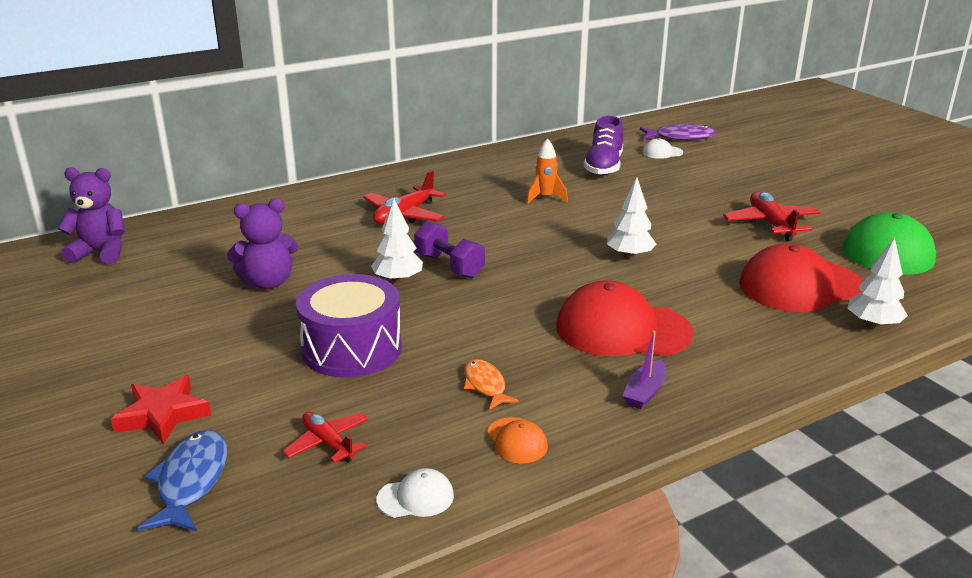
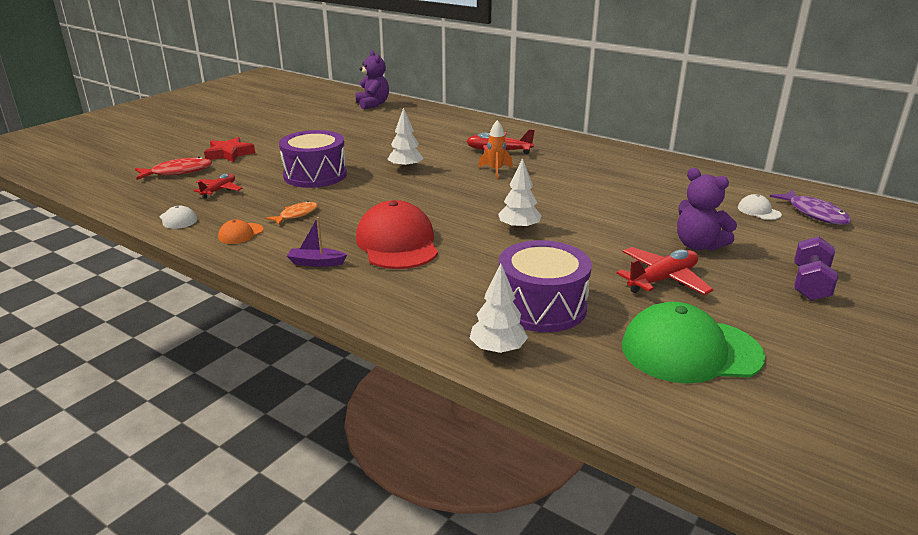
camera: 65 degrees right, 0 degrees up
(191, 481) = (178, 172): blue fish -> red fish
(268, 282) = (373, 141): purple teddy bear -> purple teddy bear (698, 245)
(449, 266) = (438, 177): purple dumbbell -> purple dumbbell (810, 284)
(545, 198) = (586, 184): orange rocket -> orange rocket (495, 171)
(604, 166) = (683, 193): purple shoe -> none
(800, 286) = (541, 306): red cap -> purple drum

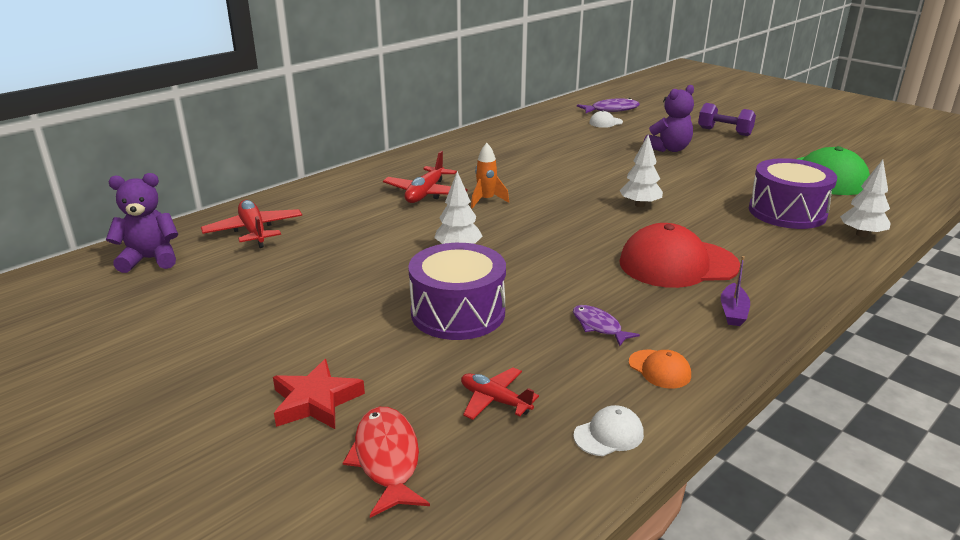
camera: 80 degrees left, 0 degrees up
(296, 215) = (599, 326): orange fish -> purple fish
(662, 280) = (729, 168): red plane -> red plane (254, 231)

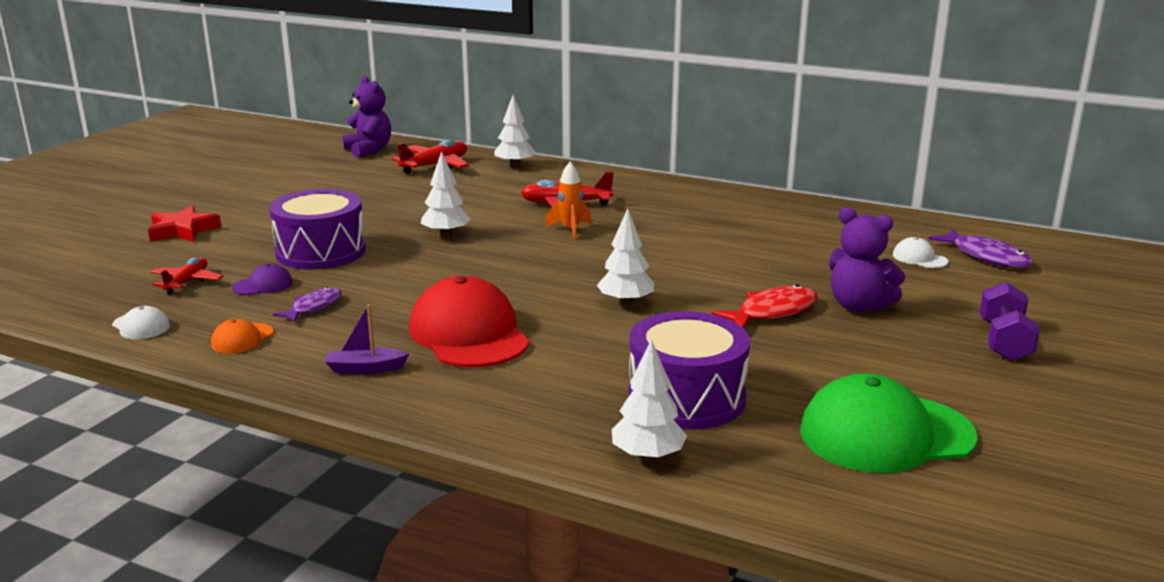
camera: 70 degrees right, 5 degrees down
(300, 198) = (514, 165): none -> white tree
(387, 459) = (115, 261): red fish -> red fish (772, 312)
(530, 351) = (263, 285): none -> purple cap

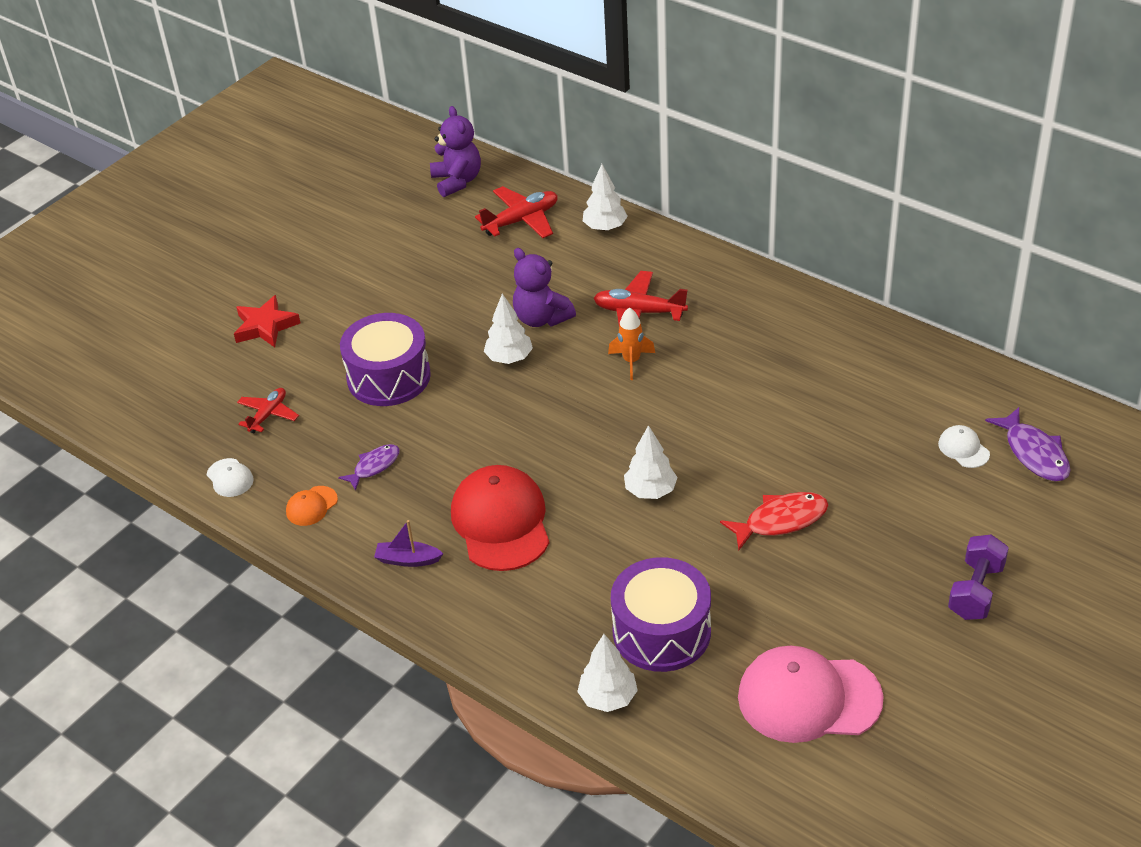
camera: 15 degrees right, 20 degrees up
(263, 285) = (333, 427): purple cap -> none
(858, 306) = (865, 521): purple teddy bear -> purple teddy bear (541, 318)
(886, 434) = (809, 698): green cap -> pink cap

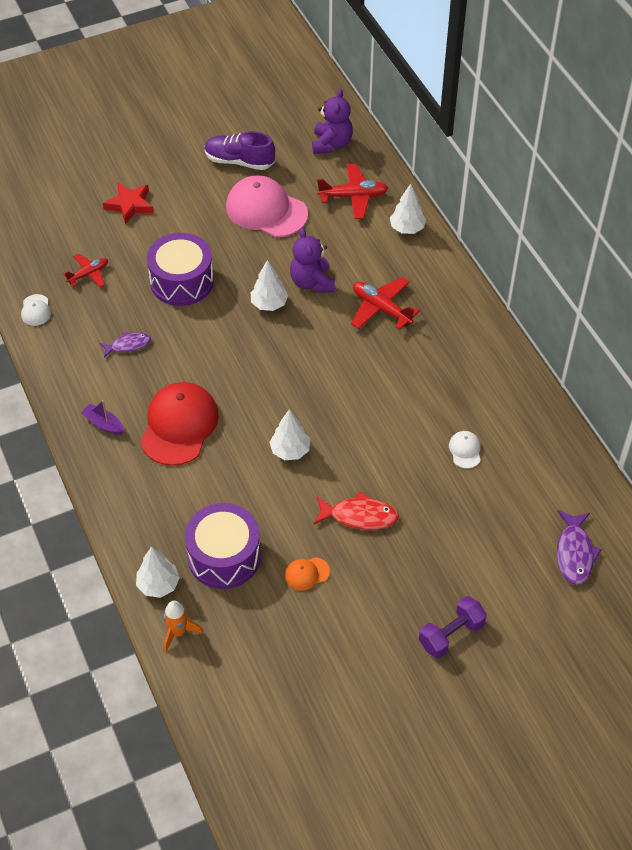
camera: 25 degrees right, 10 degrees up
(311, 506) = (71, 355): orange cap -> orange cap (307, 574)
(364, 235) = (239, 161): none -> purple shoe
(631, 361) = (348, 345): orange rocket -> orange rocket (178, 632)
(809, 698) = (283, 652): pink cap -> pink cap (266, 210)
(963, 449) = (527, 525): white cap -> white cap (465, 450)

